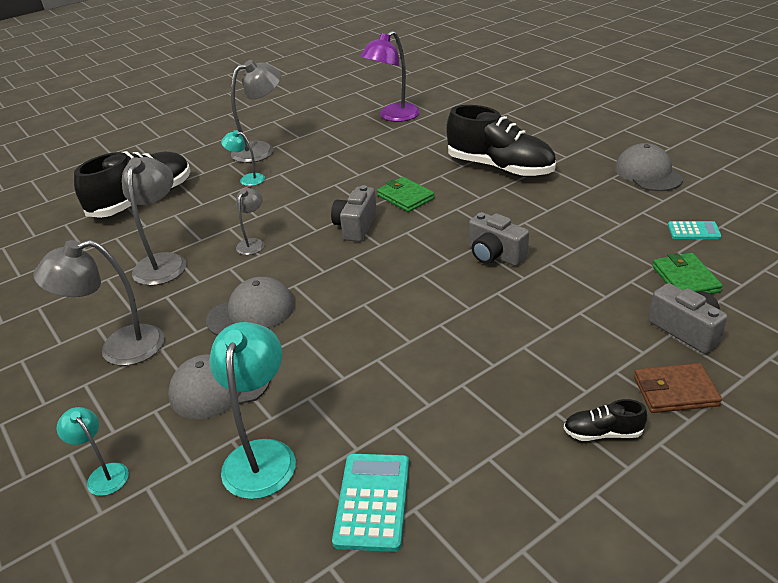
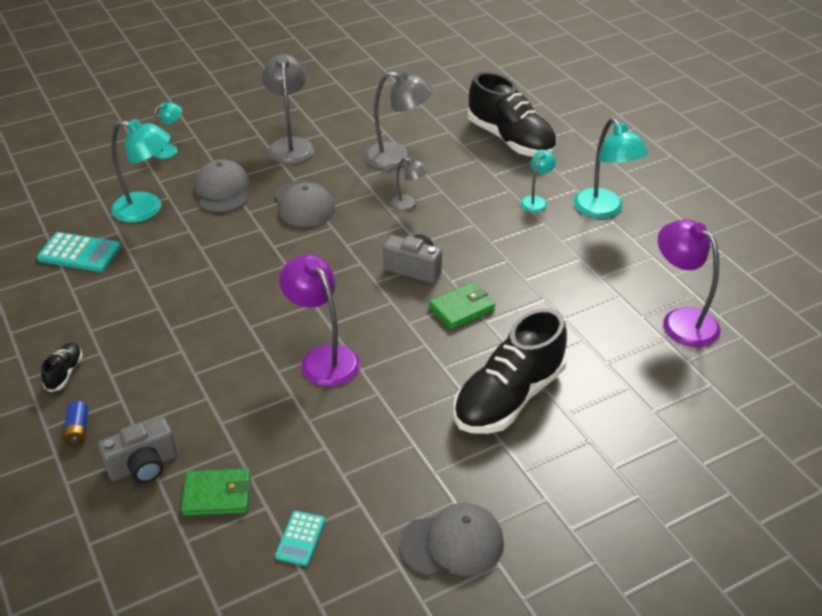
camera: 95 degrees right, 5 degrees up
(261, 150) = (604, 210): grey lamp -> turquoise lamp
(495, 255) = (323, 358): grey camera -> purple lamp
(675, 391) = (78, 430): brown wallet -> blue battery

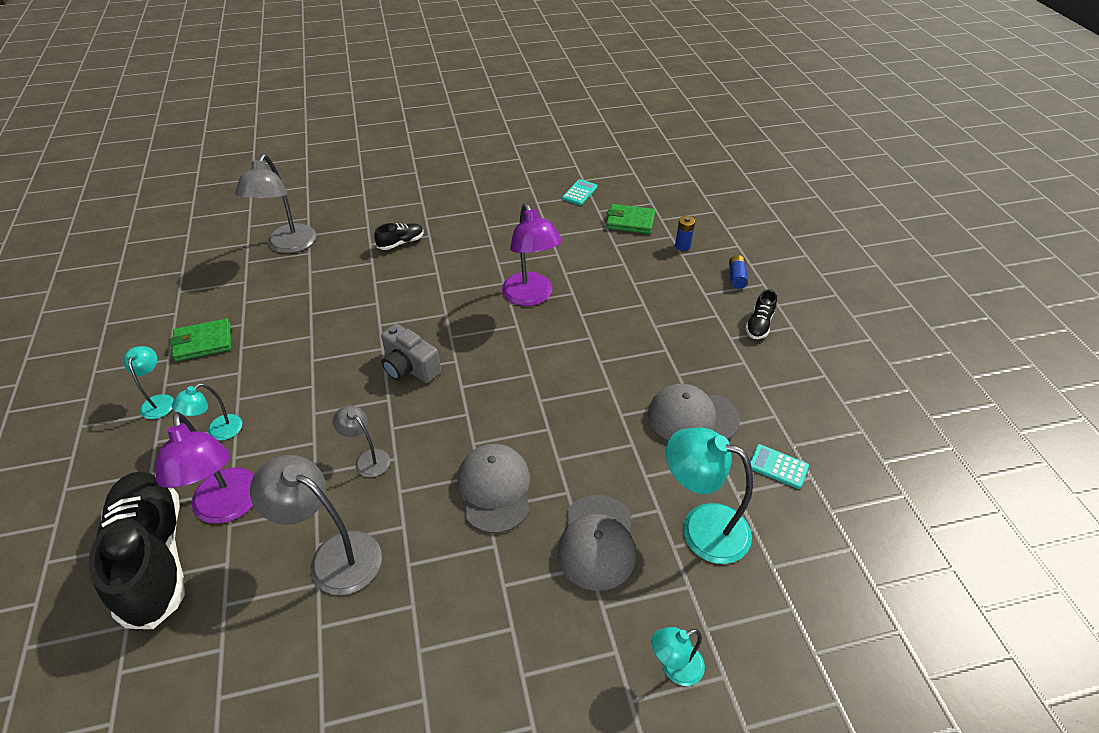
camera: 165 degrees left, 5 degrees up
(79, 253) = (778, 466): turquoise calculator -> turquoise calculator, size x0.61
(143, 466) = (682, 246): grey camera -> blue battery
(290, 145) = (478, 629): grey lamp -> grey lamp (288, 246)
(452, 543) = (489, 177): grey cap -> grey cap (692, 417)
(461, 308) = (390, 317): green wallet -> green wallet (203, 342)
(508, 397) = (401, 243): black shoe -> black shoe, size x0.42
(604, 210) = (159, 401): turquoise lamp -> turquoise lamp, size x0.55
(681, 320) = (217, 272): purple lamp -> purple lamp (228, 507)

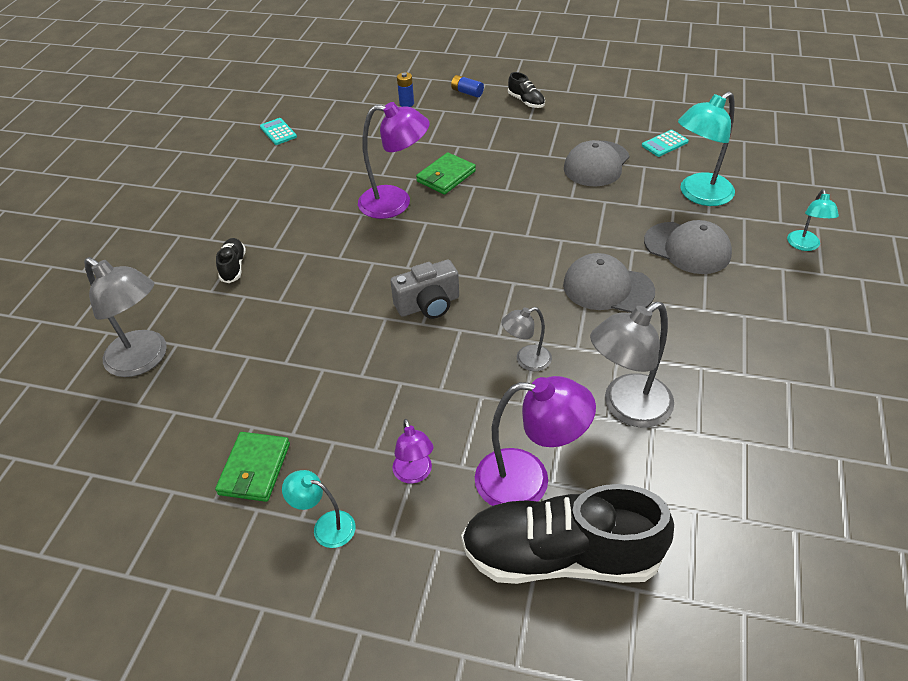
camera: 60 degrees left, 0 degrees up
(218, 431) = (414, 474): turquoise lamp -> purple lamp
(630, 221) = (348, 118): green wallet -> green wallet (446, 176)

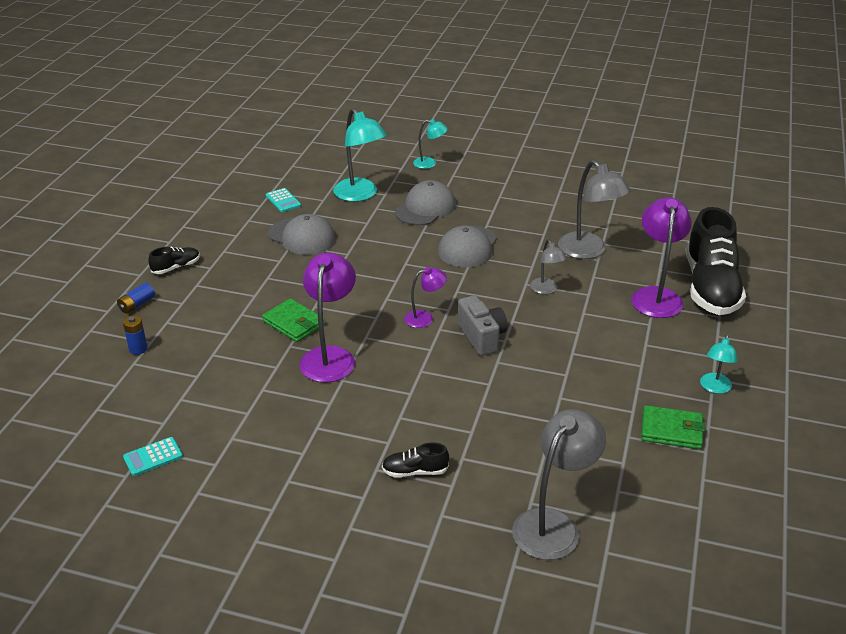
camera: 90 degrees left, 10 degrees down
(414, 474) = (660, 345): purple lamp -> purple lamp (425, 318)

